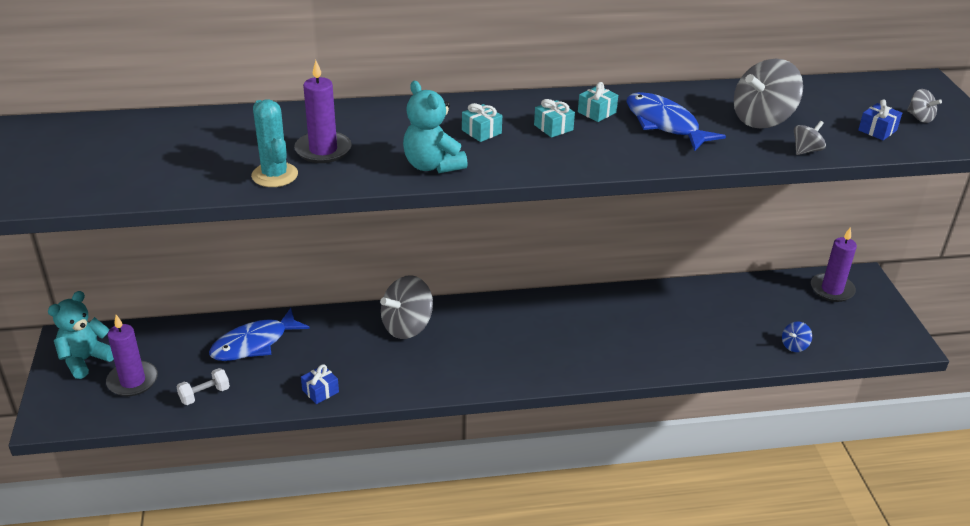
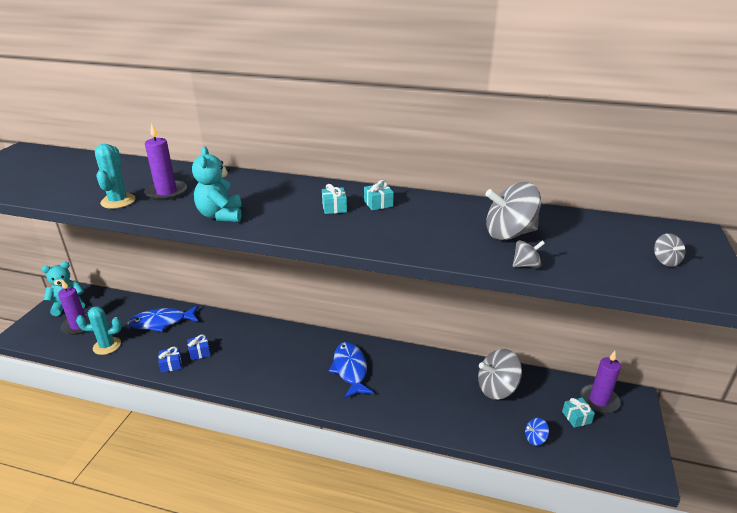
camera: 25 degrees right, 5 degrees down
(204, 394) = (107, 346): white dumbbell -> turquoise cactus
(407, 326) = (259, 337): grey spinning top -> grey spinning top (497, 388)
(481, 132) = (280, 201): turquoise gift -> turquoise gift (576, 417)
(664, 124) = (422, 221): blue fish -> blue fish (350, 369)
(877, 130) = (612, 263): blue gift -> blue gift (199, 352)

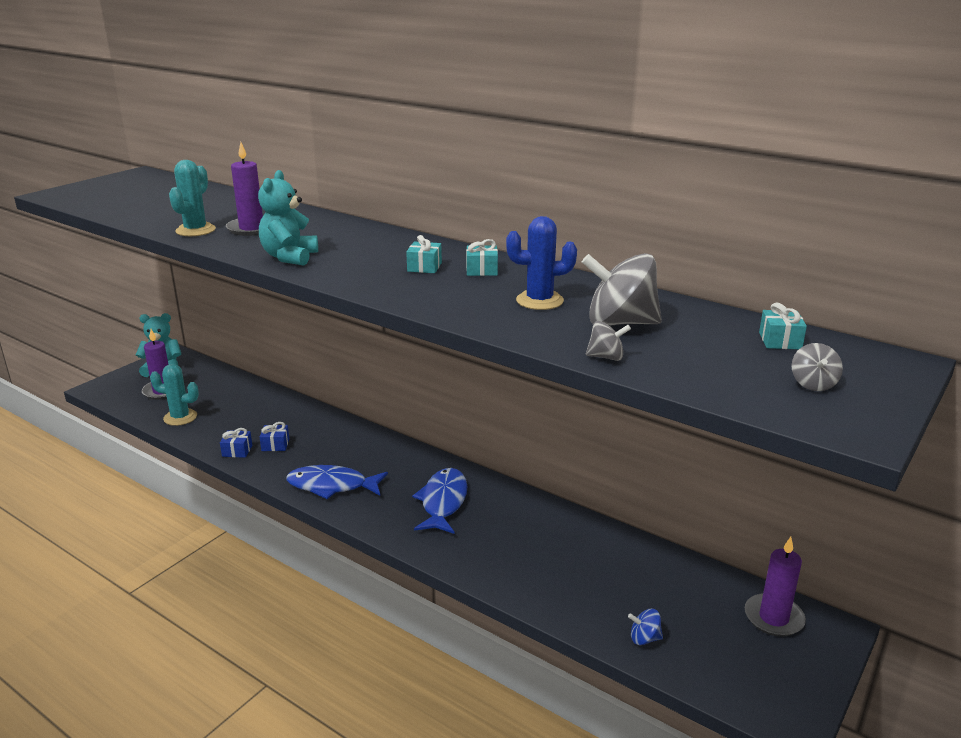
camera: 20 degrees right, 5 degrees down
(161, 322) = (251, 405): blue fish -> blue fish (332, 486)
(441, 224) = (539, 301): none -> blue cactus
(497, 388) = (628, 568): grey spinning top -> none
(576, 417) = (724, 629): turquoise gift -> turquoise gift (780, 341)

